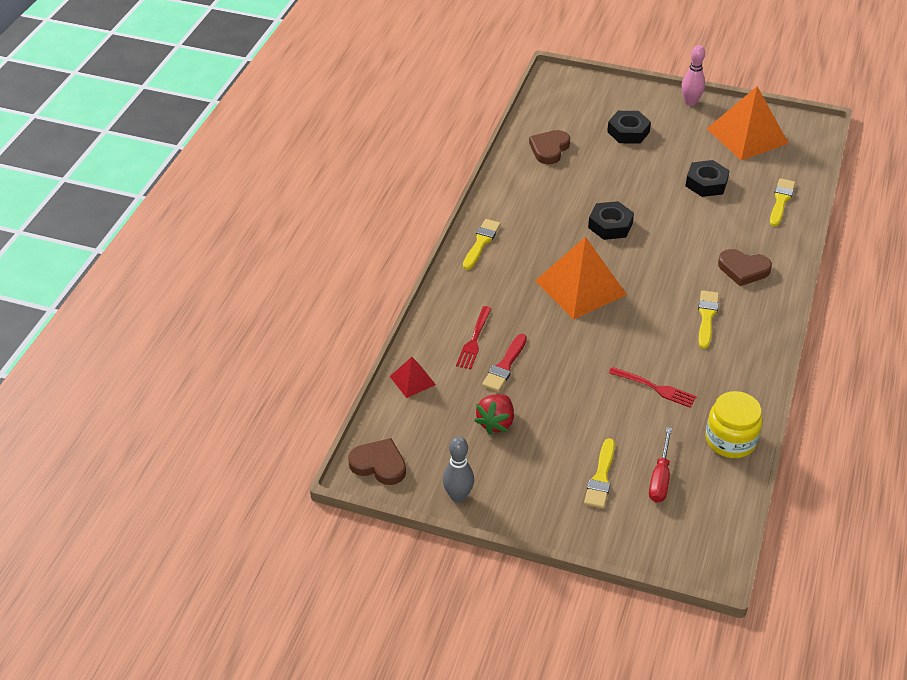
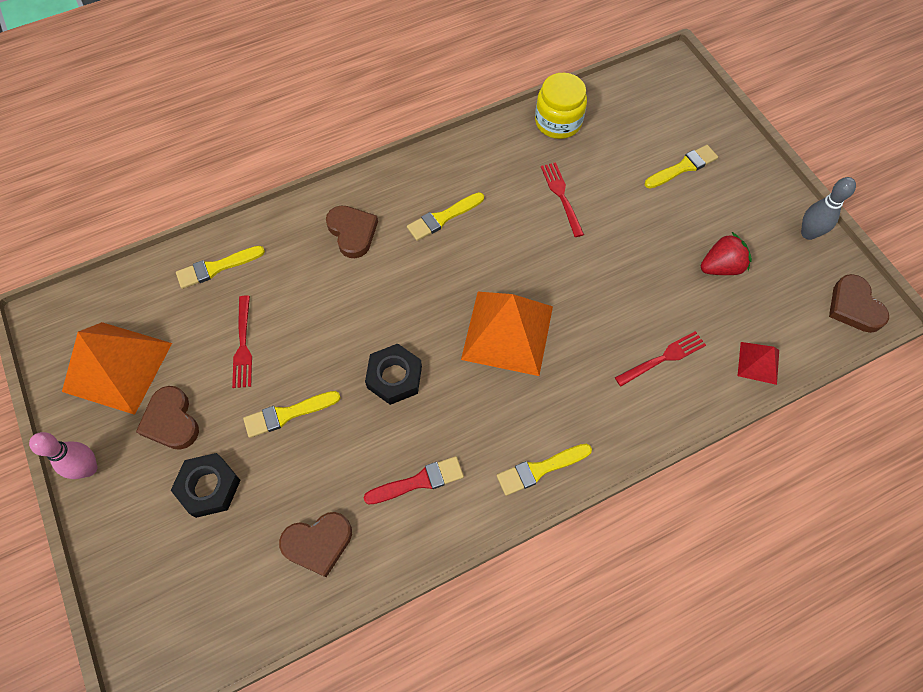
camera: 135 degrees left, 20 degrees up
(505, 366) = (661, 310): red brush -> red brush (419, 481)
(638, 176) = (287, 414): none -> yellow brush
(660, 478) = (640, 136): red screwdriver -> none
(686, 138) = (171, 421): none -> brown heart
(706, 183) = (243, 345): black nut -> red fork

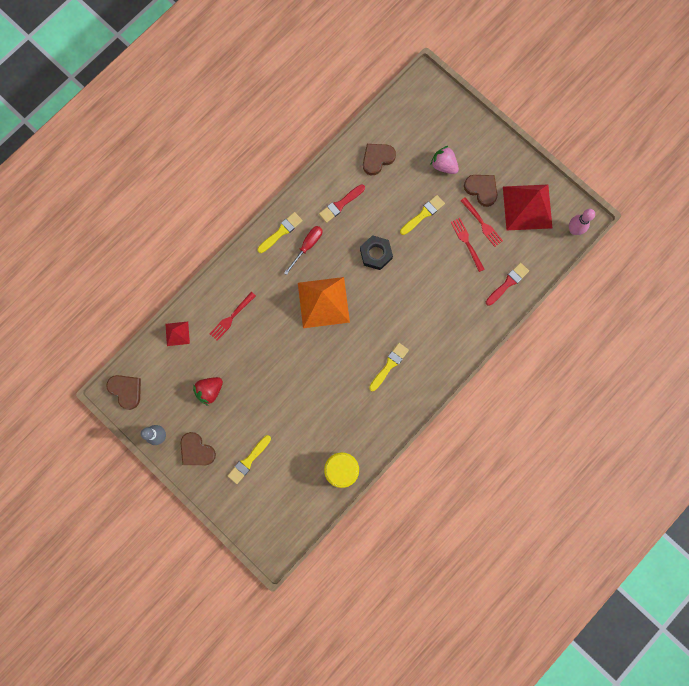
camera: 160 degrees right, 15 degrees up
(88, 468) = (508, 153): pink bowling pin -> pink bowling pin (573, 230)
(117, 367) = (527, 207): orange pyramid -> red pyramid
(209, 487) = (444, 165): black nut -> pink strawberry
(216, 267) = (508, 283): yellow brush -> red brush
(352, 232) = (440, 335): brown heart -> brown heart (196, 450)
(503, 428) = (307, 246): none -> red screwdriver
(561, 196) = (321, 408): red fork -> red fork (482, 223)

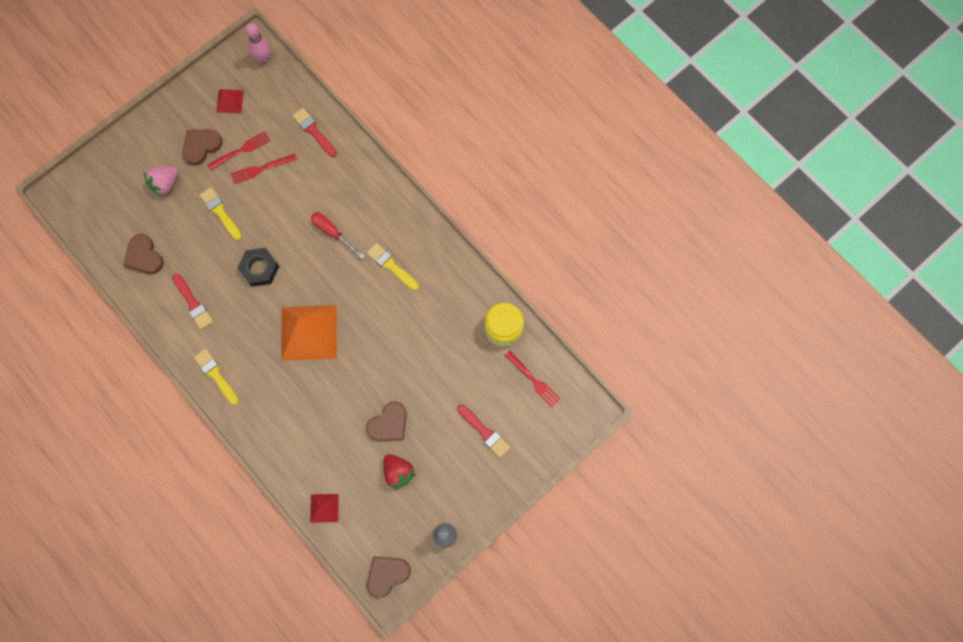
camera: 85 degrees left, 5 degrees down
(196, 450) = (467, 492): brown heart -> brown heart (389, 424)
(231, 317) = (313, 441): red fork -> red fork (533, 380)
(248, 460) = (484, 432): yellow brush -> red brush
(307, 246) = (238, 345): red screwdriver -> red screwdriver (332, 233)
(527, 207) = (230, 101): red pyramid -> red pyramid, size x0.48

